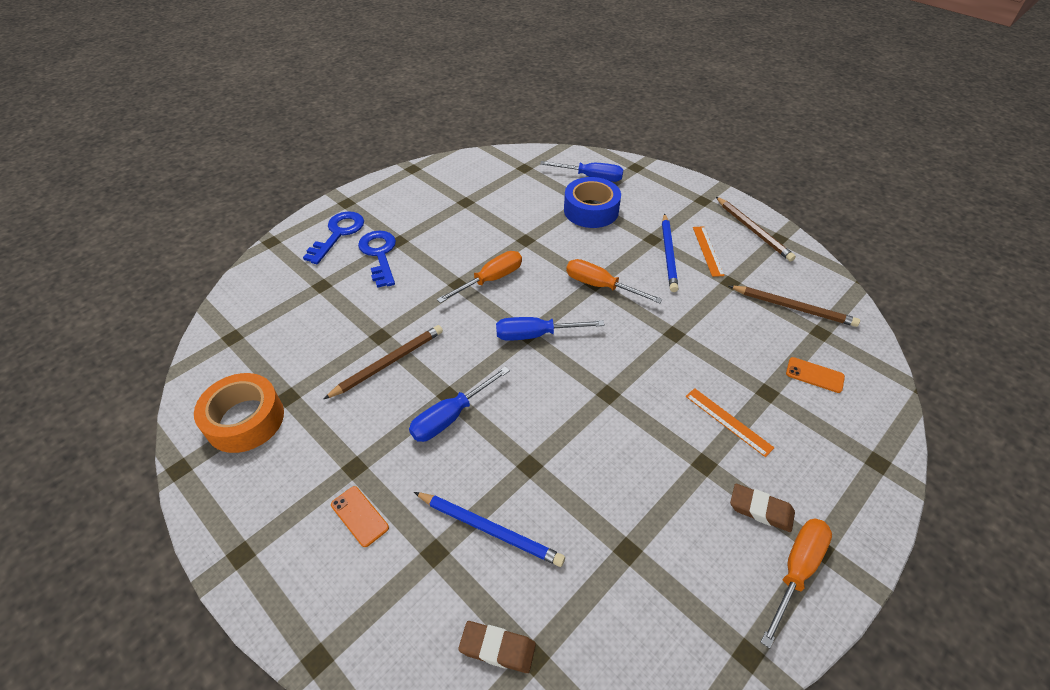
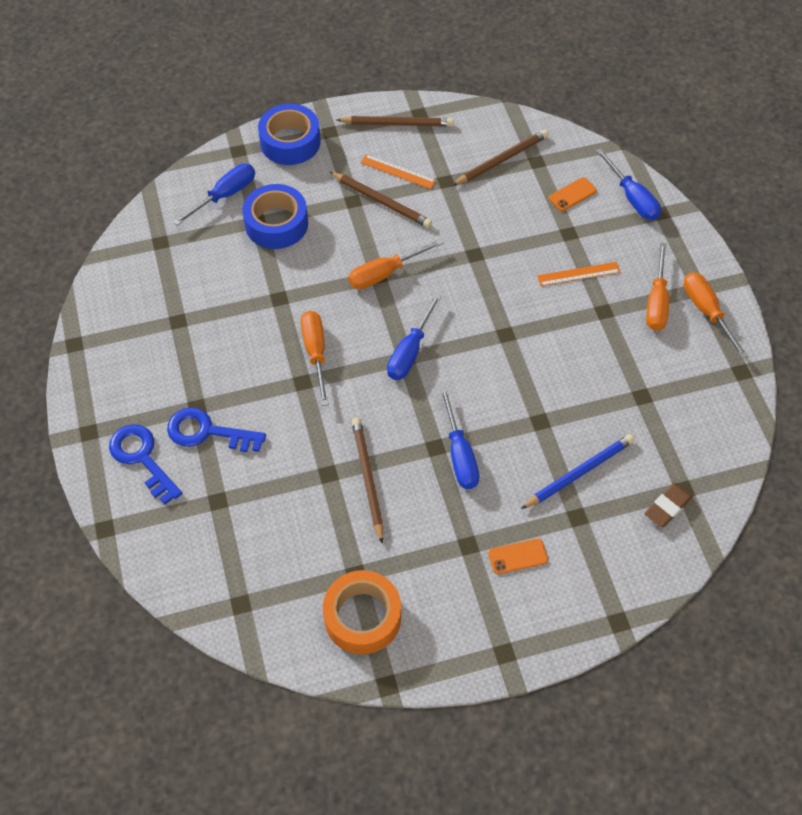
camera: 60 degrees left, 10 degrees up
(668, 254) = (381, 201): blue pencil -> brown pencil
(670, 186) = (290, 142): none -> blue tape
(760, 510) = (656, 302): brown eraser -> orange screwdriver
(866, 427) = (632, 198): none -> blue screwdriver

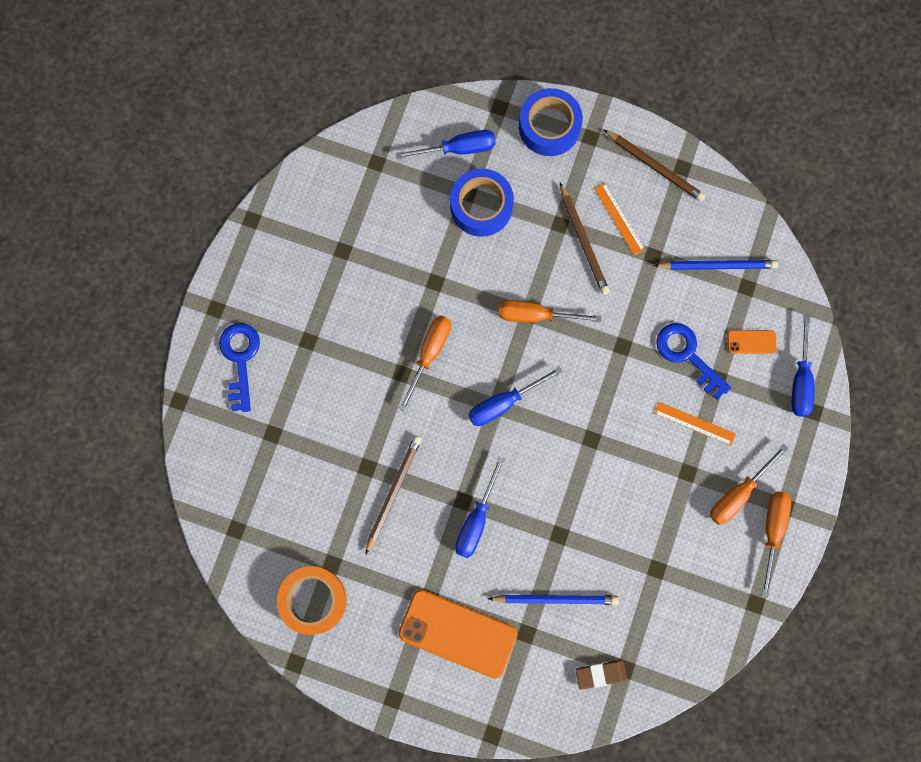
camera: 35 degrees right, 20 degrees up
(208, 432) = (302, 369): blue key -> blue key (688, 355)
(501, 160) = (717, 265): brown pencil -> blue pencil
(518, 556) = (458, 633): orange phone -> orange phone, size x2.23

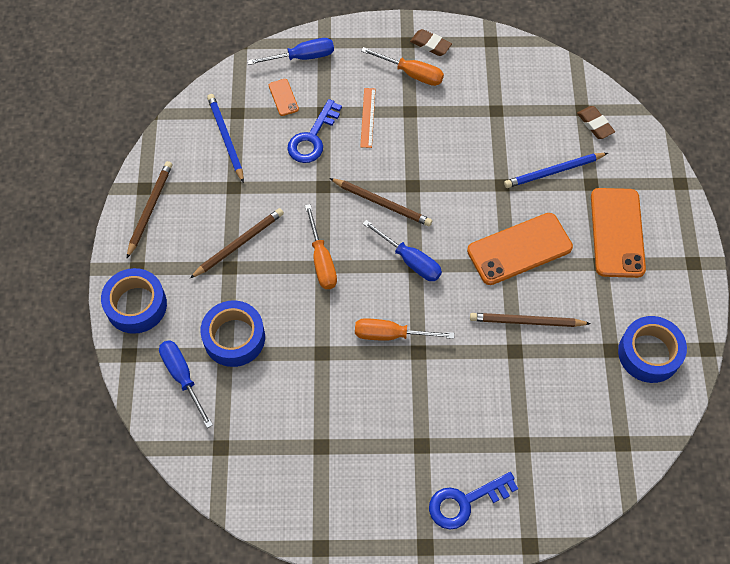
camera: 110 degrees left, 15 degrees down
(313, 600) = (649, 353): orange tape -> blue tape
(476, 520) = (519, 249): blue screwdriver -> orange phone
(555, 599) = (554, 172): blue pencil -> blue pencil turned 90 degrees counterclockwise
(581, 399) = (382, 203): none -> brown pencil
(619, 219) = (208, 222): orange ruler -> none
(772, 531) = (430, 44): orange screwdriver -> brown eraser

